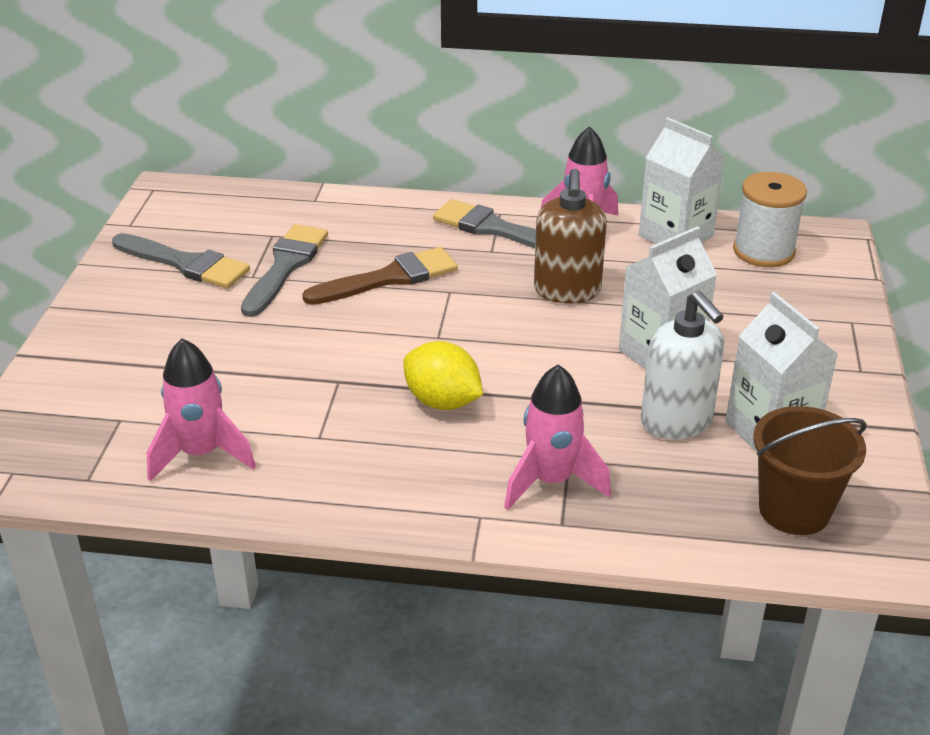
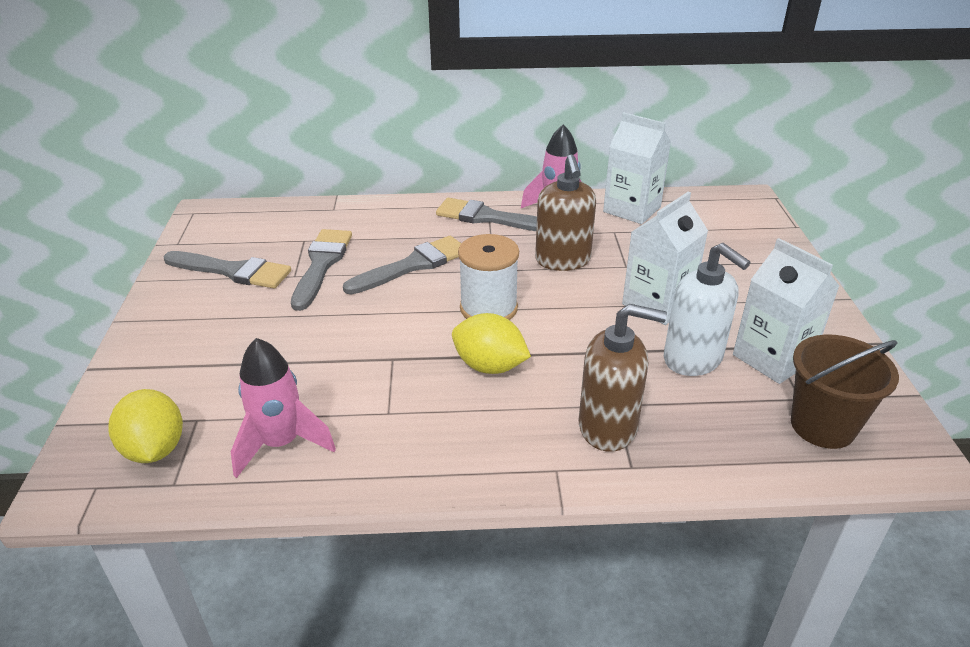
camera: 10 degrees left, 0 degrees up
(74, 443) = (155, 449): none -> yellow lemon
(389, 278) = (412, 265): brown brush -> grey brush
(551, 481) = (608, 427): pink rocket -> brown soap dispenser
(763, 251) = (703, 214): white spool -> white spool (488, 308)

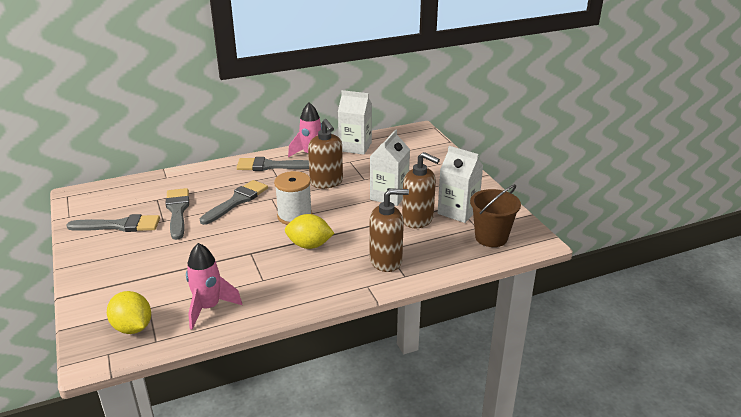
camera: 20 degrees left, 5 degrees down
(693, 359) = (418, 220): white soap dispenser -> brown soap dispenser

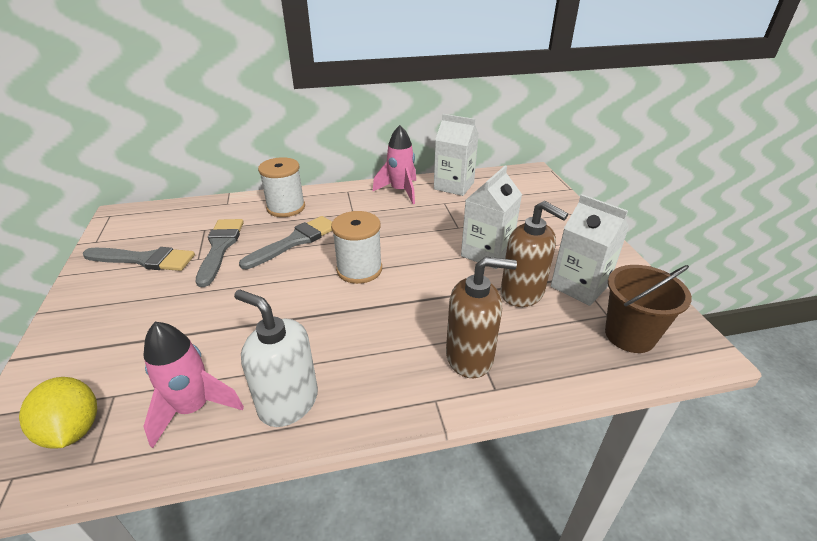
camera: 10 degrees right, 5 degrees up
(219, 176) = (286, 207): none -> white spool
(271, 166) = (350, 200): grey brush -> none
(271, 297) = (288, 402): none -> white soap dispenser
(309, 245) = (367, 317): yellow lemon -> none
(326, 182) = (410, 227): brown soap dispenser -> none

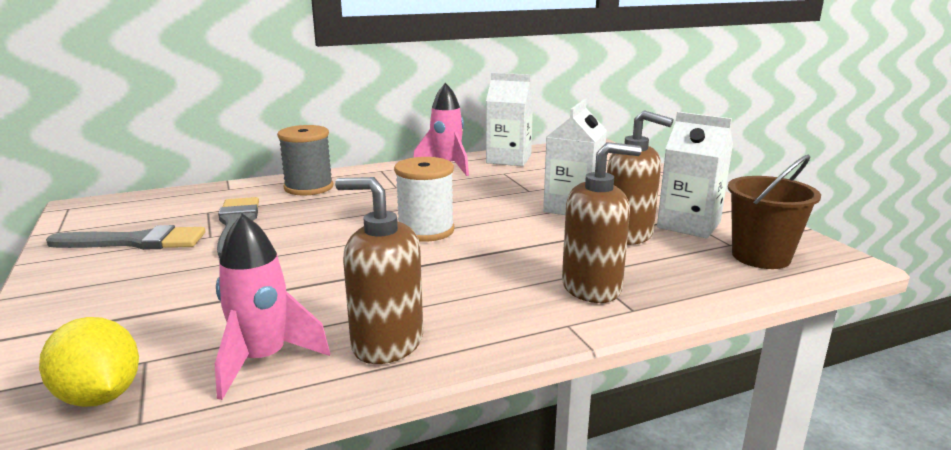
camera: 10 degrees left, 15 degrees down
(286, 207) = (309, 187): white spool -> grey spool
(288, 402) = (387, 343): white soap dispenser -> brown soap dispenser
(294, 241) = (333, 214): grey brush -> none

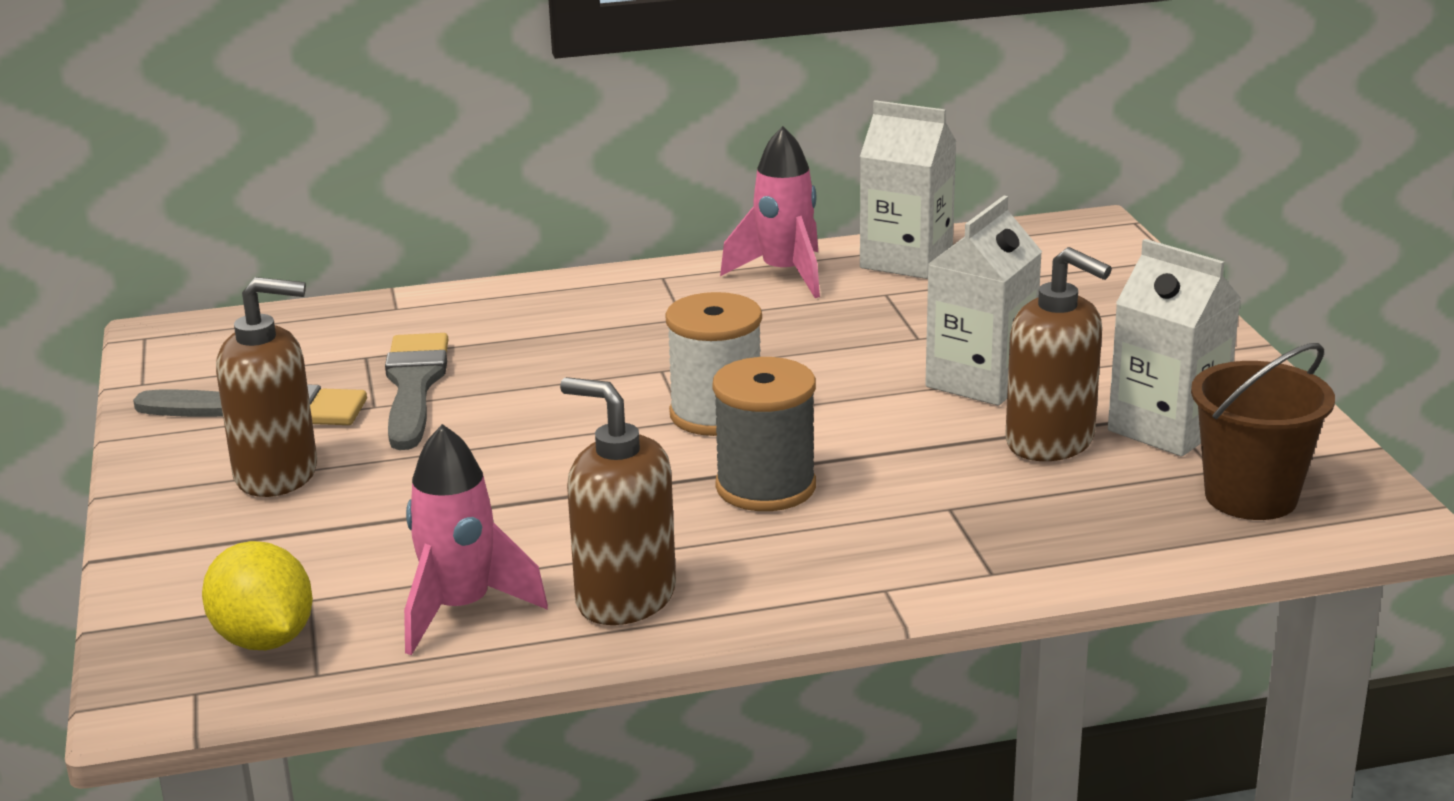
camera: 10 degrees right, 5 degrees up
(309, 187) = (532, 312): grey spool -> grey spool (765, 487)
(592, 288) = (946, 534): brown soap dispenser -> brown soap dispenser (277, 474)

